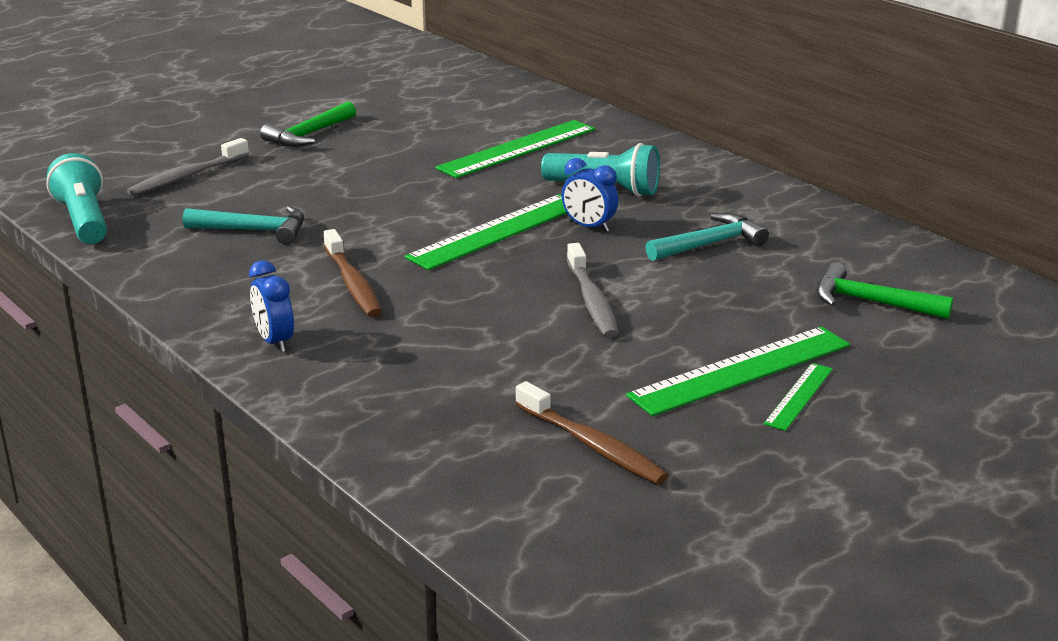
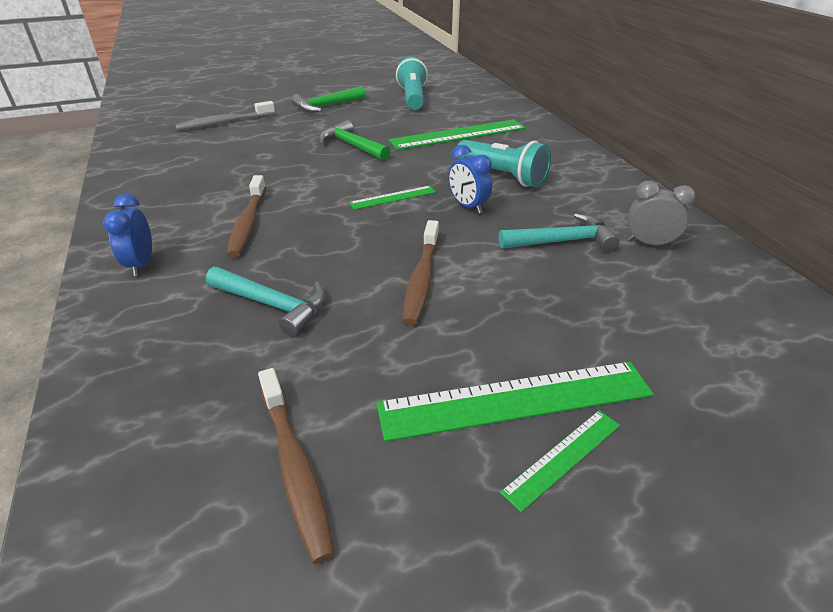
camera: 20 degrees right, 10 degrees up
(84, 221) = (132, 142): turquoise flashlight -> turquoise flashlight (413, 98)
(254, 231) = (225, 167): turquoise hammer -> turquoise hammer (272, 305)
(497, 231) = (393, 197): green ruler -> green ruler, size x0.51
(592, 301) = (421, 279): grey toothbrush -> brown toothbrush
(795, 232) = (649, 243): none -> grey clock
(871, 302) = (698, 341): green hammer -> green hammer (352, 146)

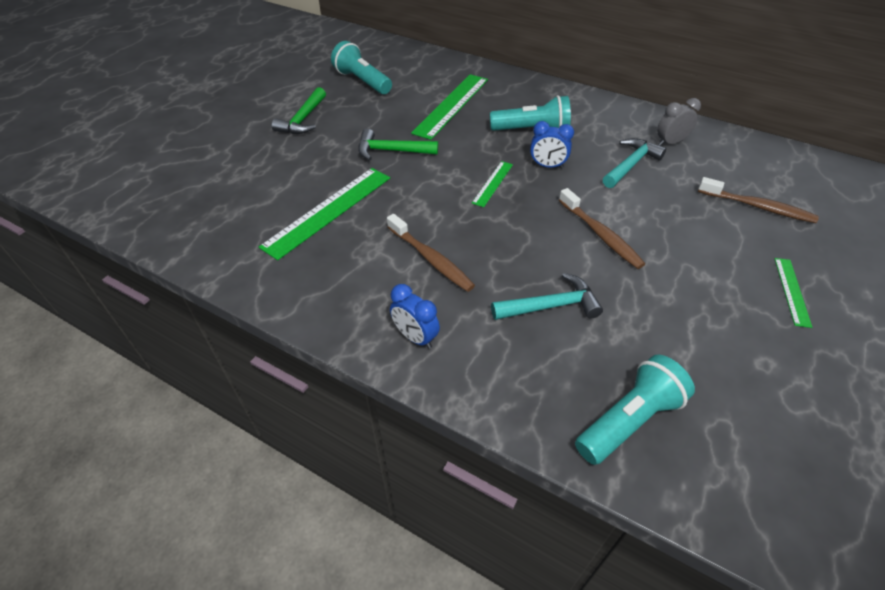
camera: 40 degrees left, 10 degrees up
(162, 435) = (629, 420): none -> turquoise flashlight
(224, 123) = (238, 178): grey toothbrush -> none
(295, 468) = (710, 382): brown toothbrush -> brown toothbrush (758, 207)
(516, 400) = (740, 277): green ruler -> green ruler (329, 211)

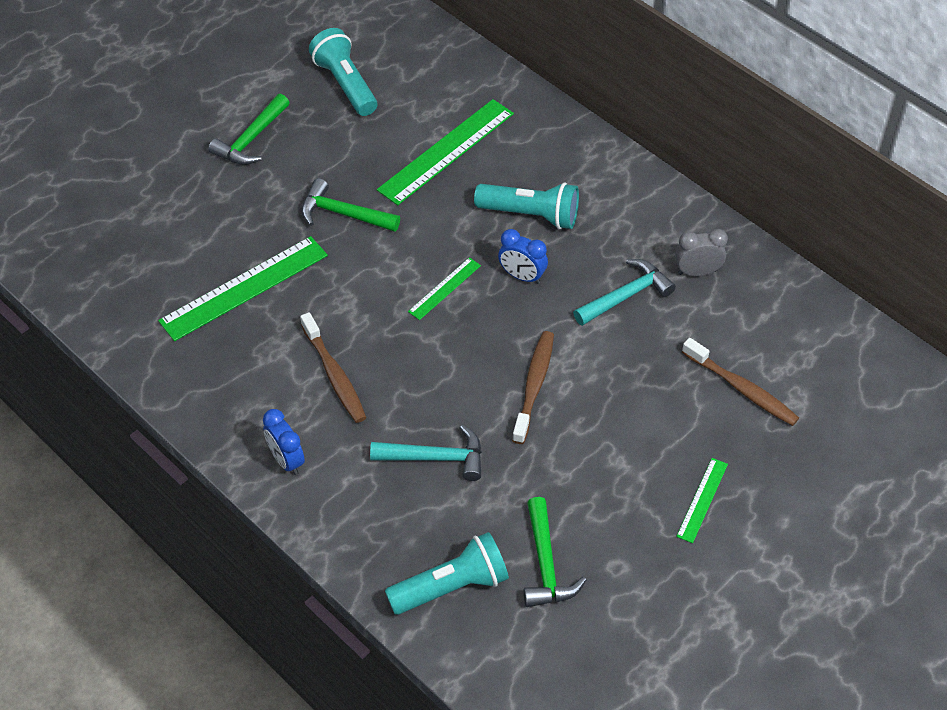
camera: 15 degrees right, 5 degrees up
(600, 235) = (534, 385): brown toothbrush -> brown toothbrush turned 150 degrees counterclockwise
(702, 376) = (546, 564): none -> green hammer

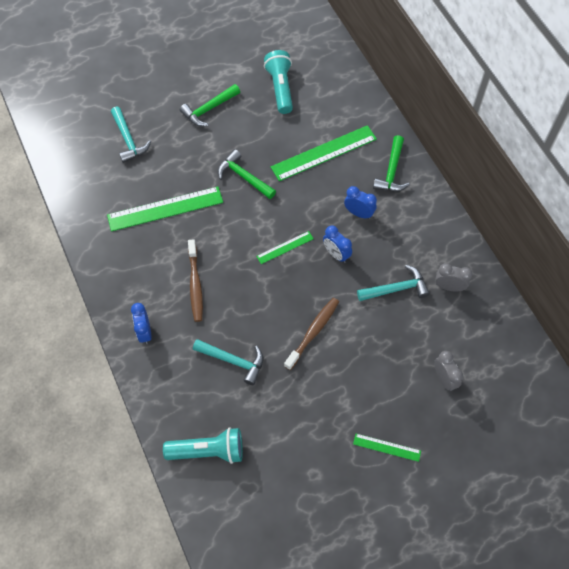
camera: 20 degrees right, 10 degrees up
(146, 212) = (128, 140): none -> turquoise hammer
(530, 215) = (358, 213): turquoise flashlight -> blue clock
(546, 564) = (271, 456): green hammer -> green hammer (391, 171)
(702, 500) = (386, 447): green ruler -> green ruler turned 60 degrees clockwise
(742, 389) = (444, 379): brown toothbrush -> grey clock

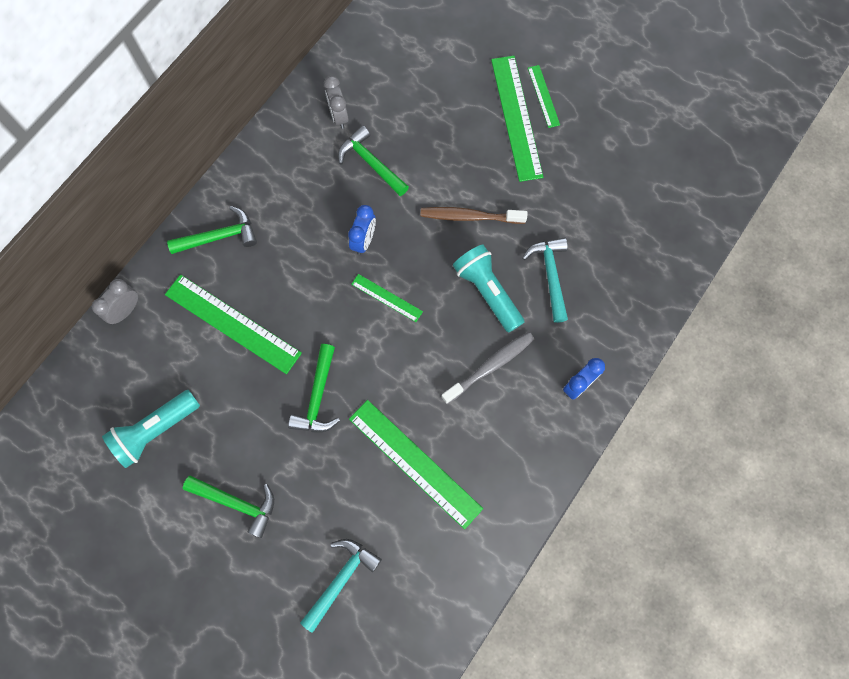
camera: 120 degrees left, 10 degrees up
(195, 285) = (490, 366): brown toothbrush -> grey toothbrush
(208, 451) = (654, 246): turquoise flashlight -> turquoise flashlight (487, 292)
(358, 213) = (297, 244): blue clock -> none
(378, 414) = (516, 117): none -> green ruler
(396, 289) = (371, 163): turquoise hammer -> green hammer
(444, 379) = (444, 78): grey clock -> grey clock (126, 310)

